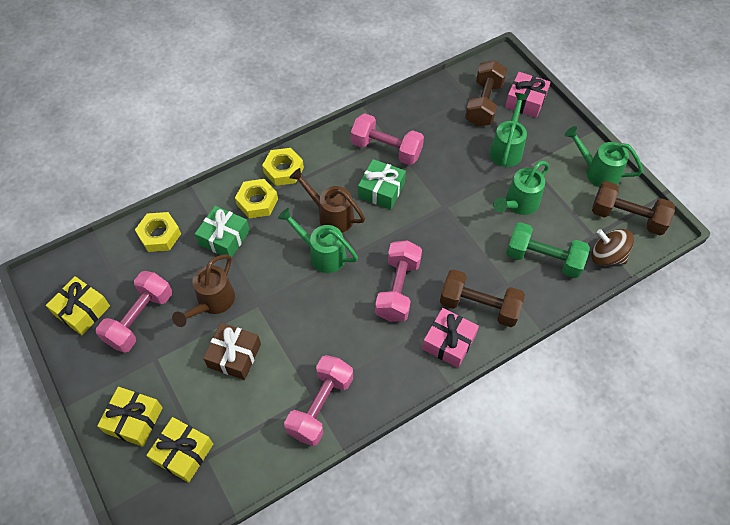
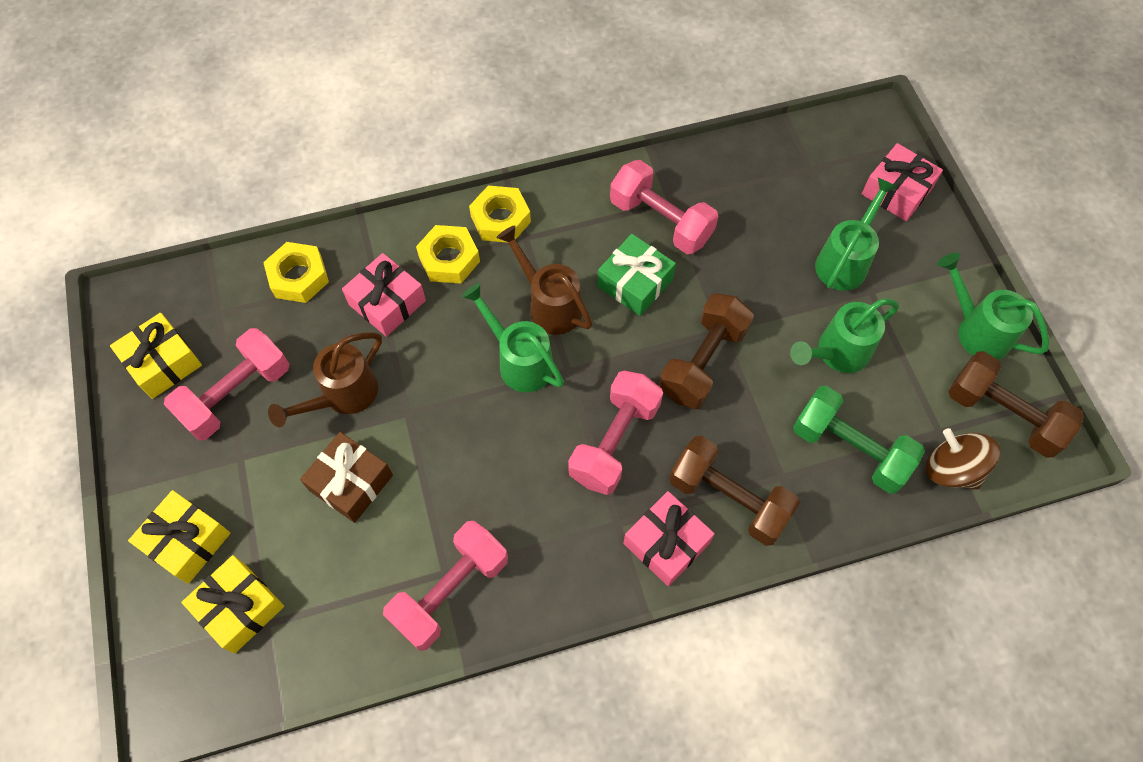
camera: 15 degrees right, 5 degrees up
(224, 238) = (387, 302): green gift -> pink gift
(484, 104) = (830, 182): brown dumbbell -> brown dumbbell (703, 362)

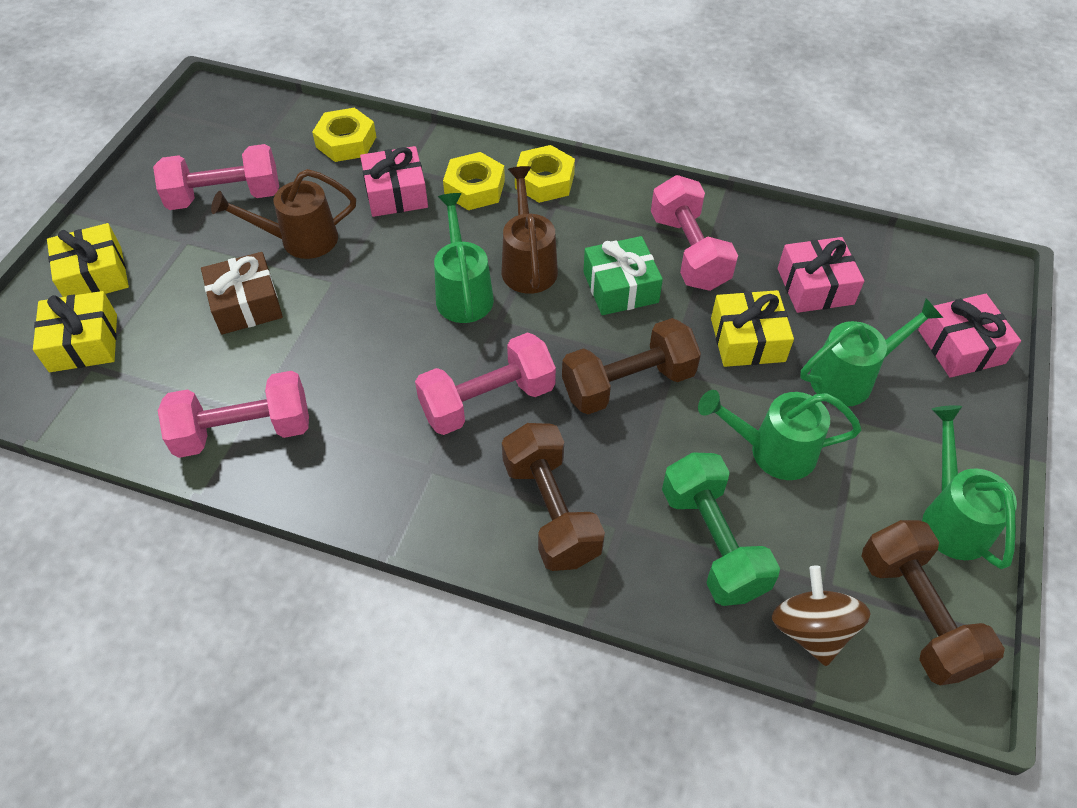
camera: 35 degrees right, 10 degrees down
(163, 362) = (196, 148): yellow gift -> yellow gift (747, 339)
(666, 543) = (459, 511): pink gift -> pink gift (815, 286)

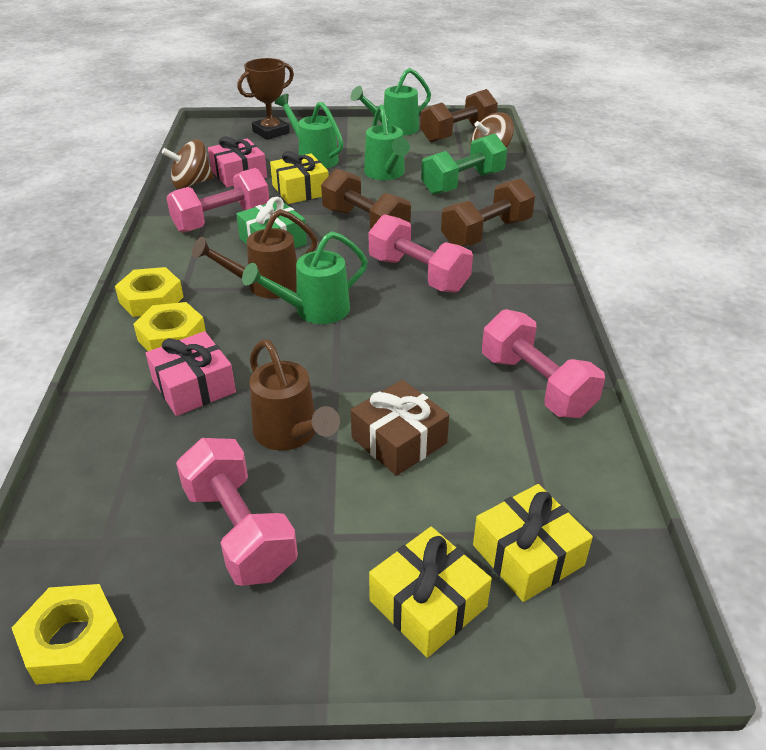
camera: 110 degrees left, 15 degrees down
(346, 142) = (108, 454): yellow nut -> yellow nut (72, 641)
(798, 238) = (191, 183): none -> brown spinning top
(961, 346) = (271, 132): pink gift -> brown trophy

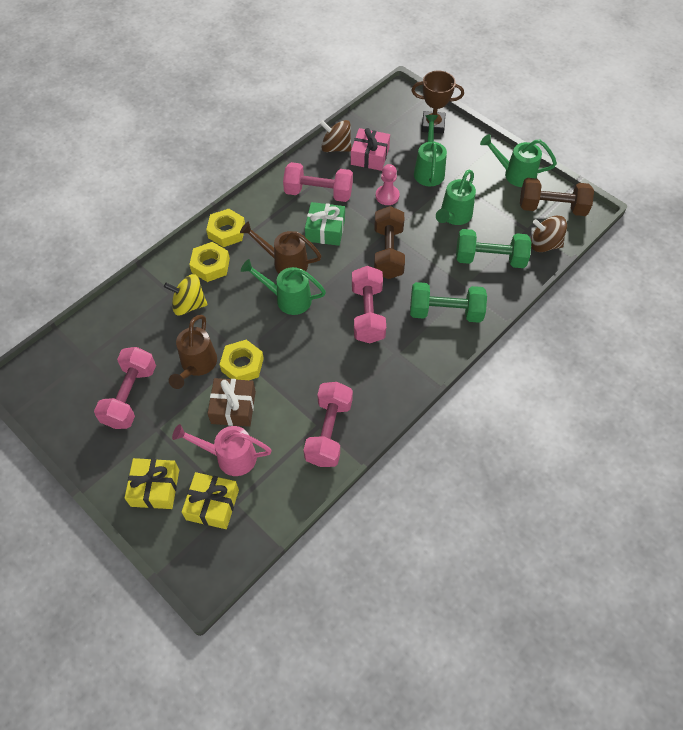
camera: 45 degrees right, 20 degrees up
(72, 641) = (41, 393): yellow nut -> yellow nut (242, 365)
(193, 386) = (189, 304): pink gift -> yellow spinning top
(300, 190) = (387, 196): yellow gift -> pink pawn
(470, 489) = (230, 457): none -> pink watering can
(486, 233) = (445, 312): brown dumbbell -> green dumbbell

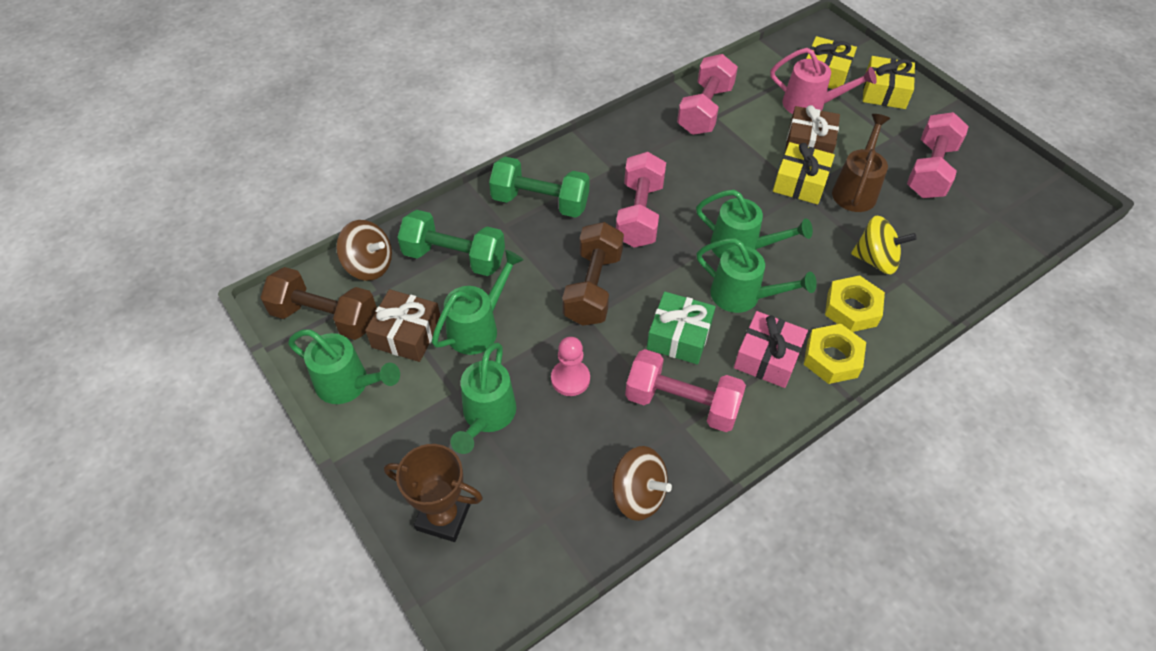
camera: 170 degrees left, 5 degrees down
(242, 365) = (800, 182): yellow nut -> yellow gift
(285, 263) = (742, 296): brown watering can -> green watering can
(370, 156) = (580, 464): pink gift -> pink gift (767, 357)
(496, 206) = (406, 334): none -> brown gift

